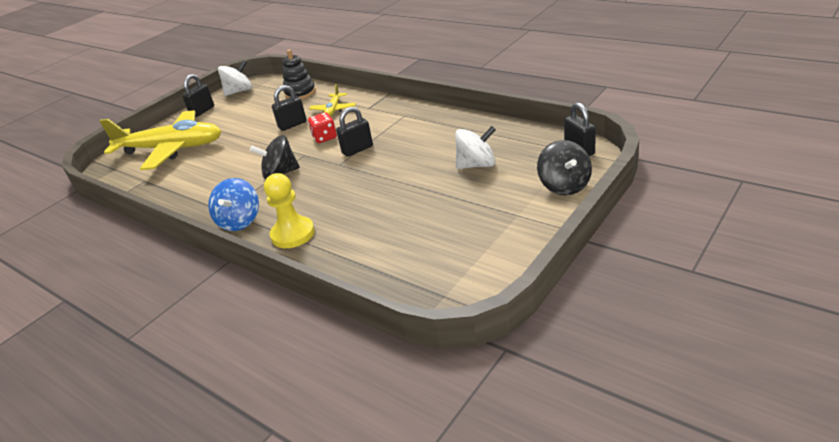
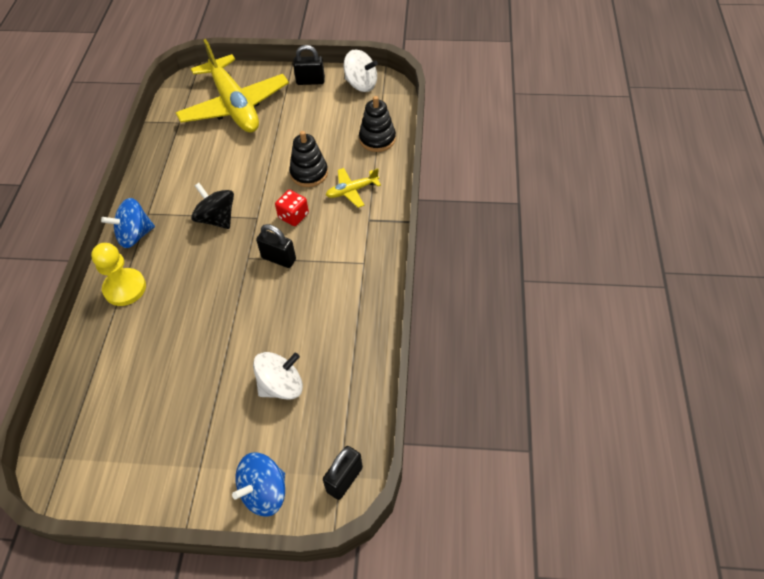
camera: 55 degrees right, 20 degrees up
(292, 125) = (309, 173): black padlock -> black stacking toy
(477, 165) = (281, 386): white spinning top -> white spinning top turned 75 degrees counterclockwise
(564, 186) = (264, 492): black spinning top -> blue spinning top

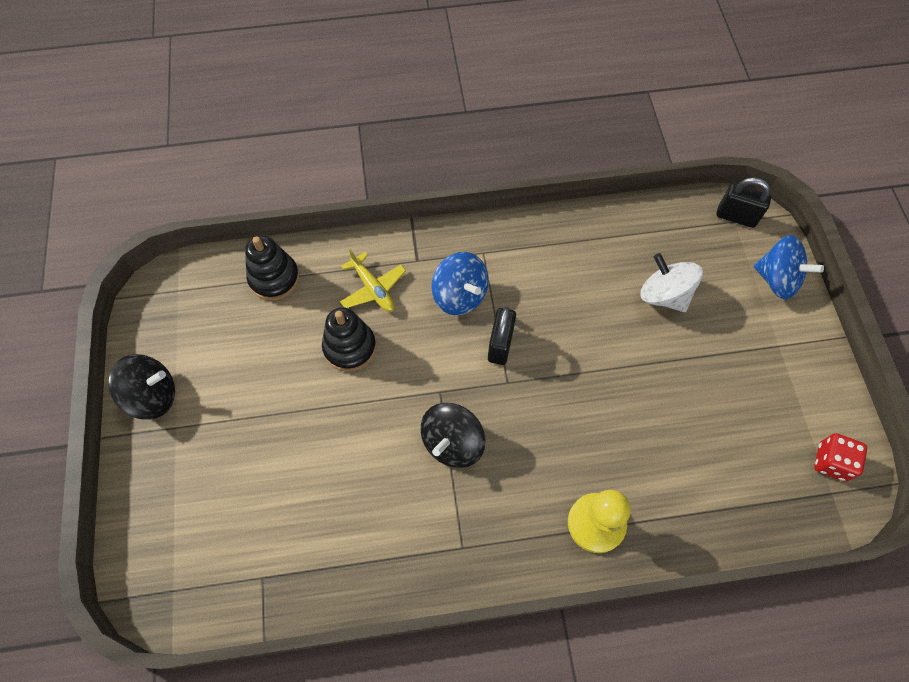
camera: 105 degrees left, 10 degrees up
(135, 235) = (506, 549): blue spinning top -> blue spinning top (460, 295)
(234, 106) = (216, 497): yellow plane -> none
(293, 216) = (428, 346): red dice -> red dice (831, 462)
(310, 81) = (153, 396): black padlock -> black spinning top
(361, 84) = (159, 322): white spinning top -> none

